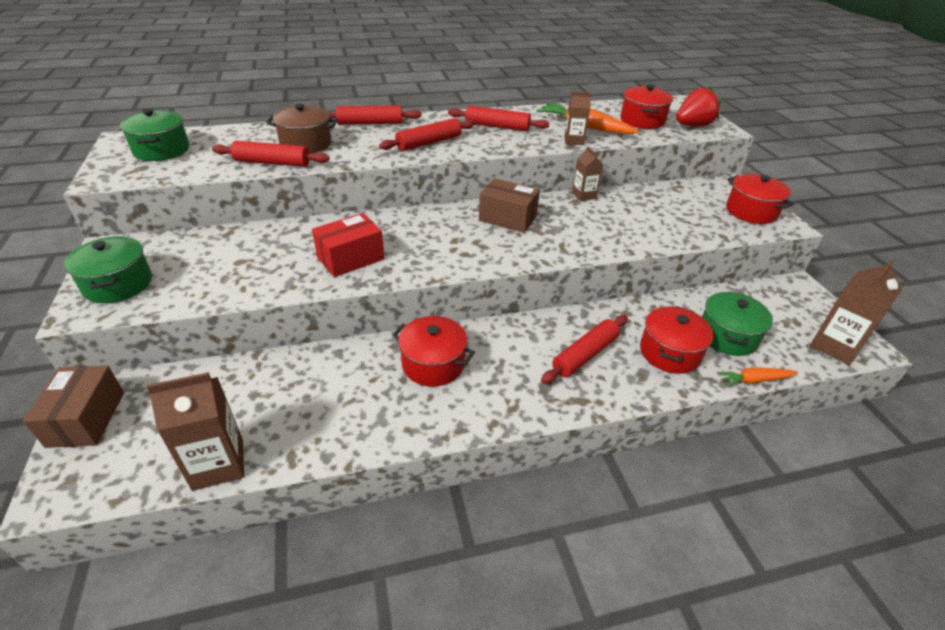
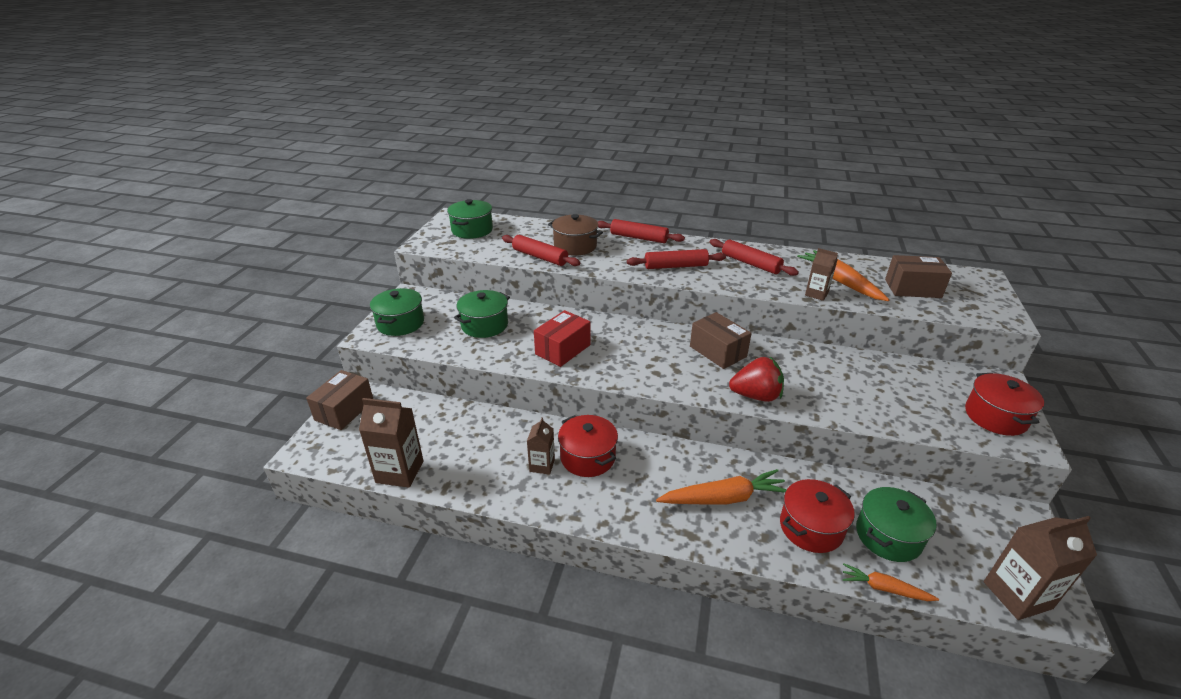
camera: 30 degrees right, 5 degrees down
(237, 257) = (484, 325): none -> green pot
(350, 258) = (563, 349): red box -> red box turned 45 degrees counterclockwise
(583, 195) = (810, 349): brown carton -> brown carton (542, 465)
(585, 355) = (724, 498): red rolling pin -> orange carrot
(642, 121) = (912, 288): red pot -> brown box
(692, 126) = (970, 306): red strawberry -> red strawberry (756, 396)

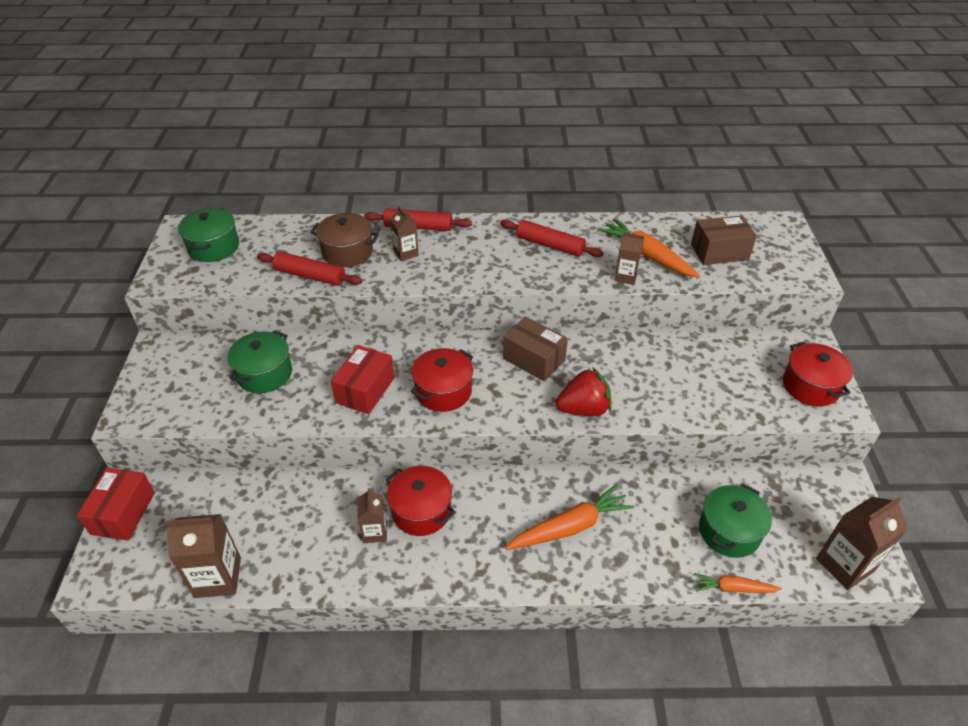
camera: 15 degrees left, 10 degrees up
(344, 410) = (123, 513): brown box -> red box
(400, 323) = (160, 390): green pot -> none
(623, 253) = (406, 253): none -> brown carton
(676, 266) = (470, 263): red rolling pin -> none
(811, 527) = (658, 540): red pot -> red pot (443, 391)

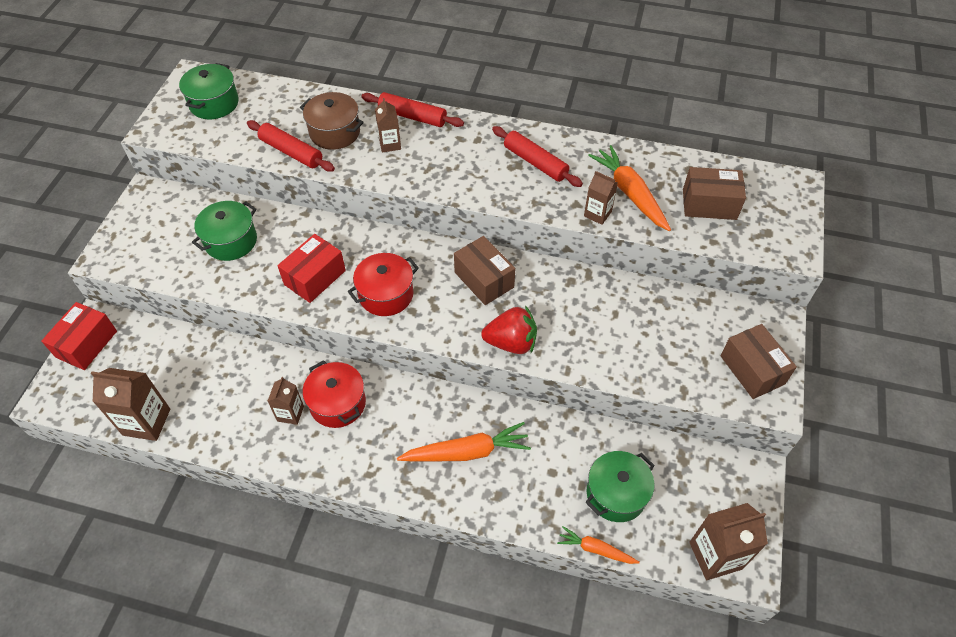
camera: 15 degrees right, 10 degrees up
(810, 386) = (752, 370): red pot -> brown box

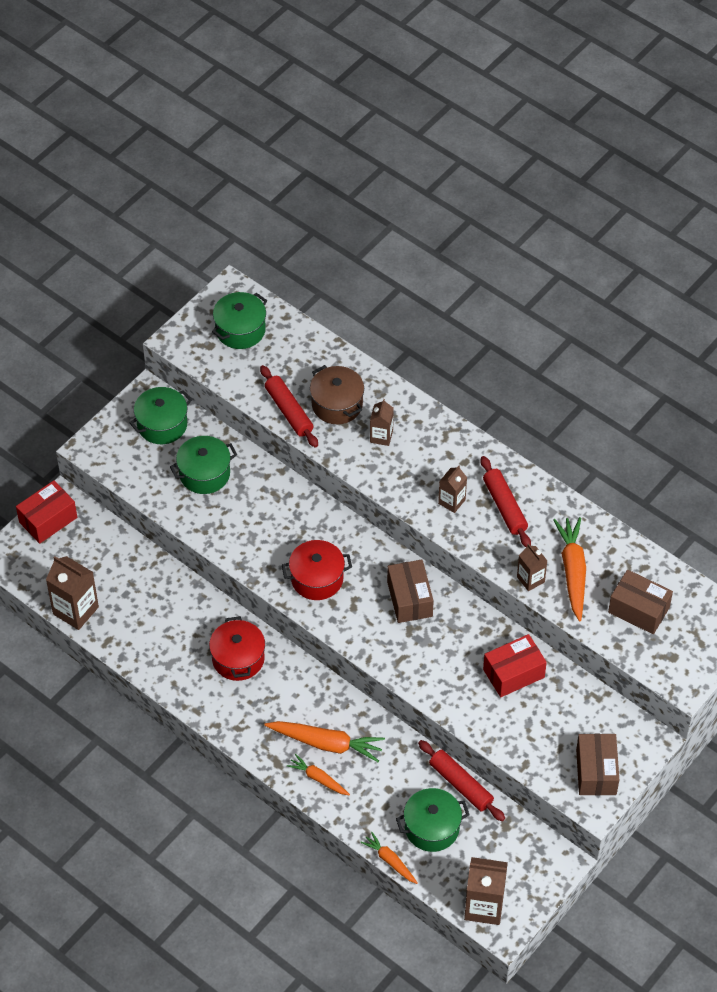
camera: 25 degrees right, 0 degrees up
(170, 213) = (162, 425): none -> green pot
(290, 413) = (195, 651): brown carton -> brown carton (451, 501)
(315, 277) = (263, 538): red box -> red box (513, 673)
(412, 116) = (417, 414): red rolling pin -> red rolling pin (461, 785)
(477, 492) = (318, 778): none -> orange carrot
(511, 342) = (402, 665): red strawberry -> none

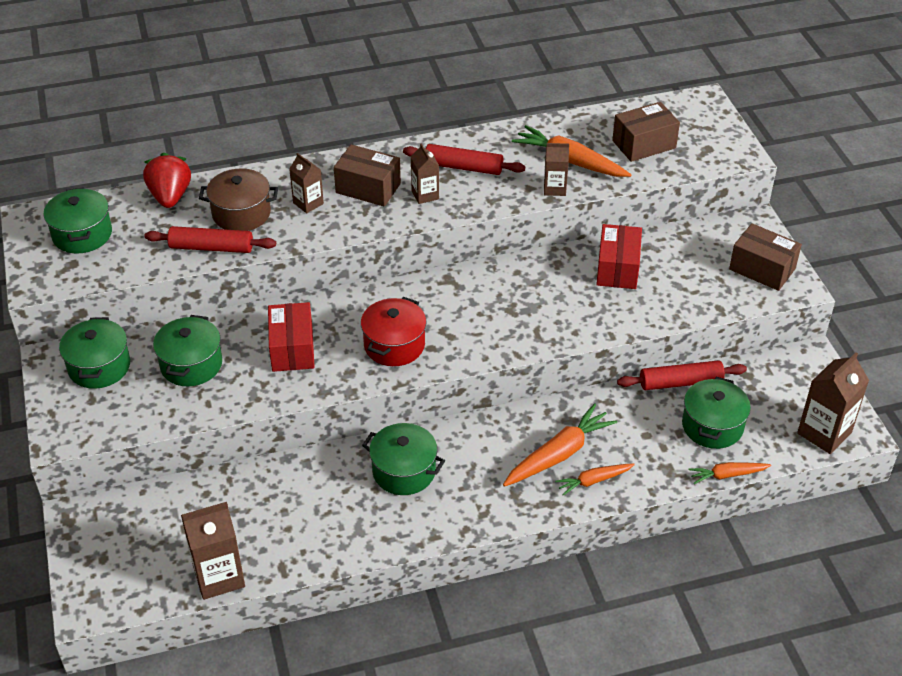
camera: 55 degrees left, 10 degrees down
(48, 520) = (84, 540): red box -> red box (292, 349)
(238, 659) = (404, 471): red pot -> green pot
(319, 351) = (170, 196): none -> red strawberry
(409, 599) = (478, 294): brown box -> brown box (368, 188)

